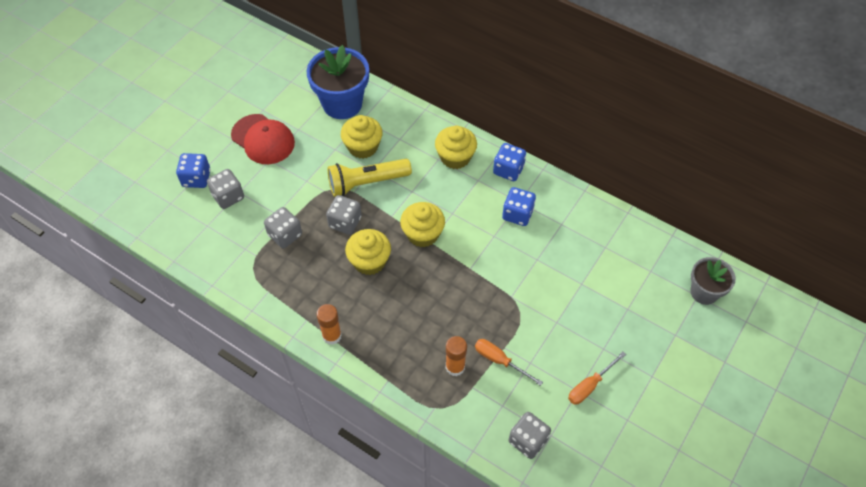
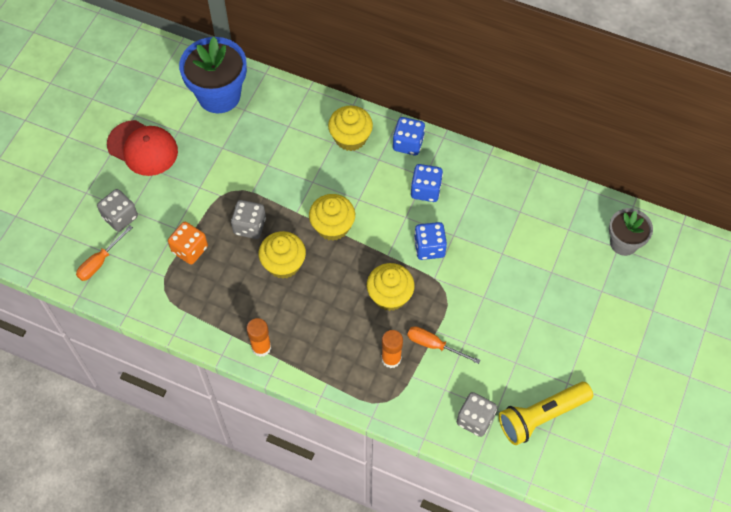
camera: 10 degrees left, 5 degrees up
(196, 178) = (81, 202): blue dice -> blue dice (429, 248)
(285, 235) = (190, 249): grey dice -> orange dice
(363, 147) = (251, 141): yellow cupcake -> yellow cupcake (390, 296)
(366, 183) = (263, 180): yellow flashlight -> yellow flashlight (541, 416)
(590, 385) = (526, 355): orange screwdriver -> orange screwdriver (100, 262)

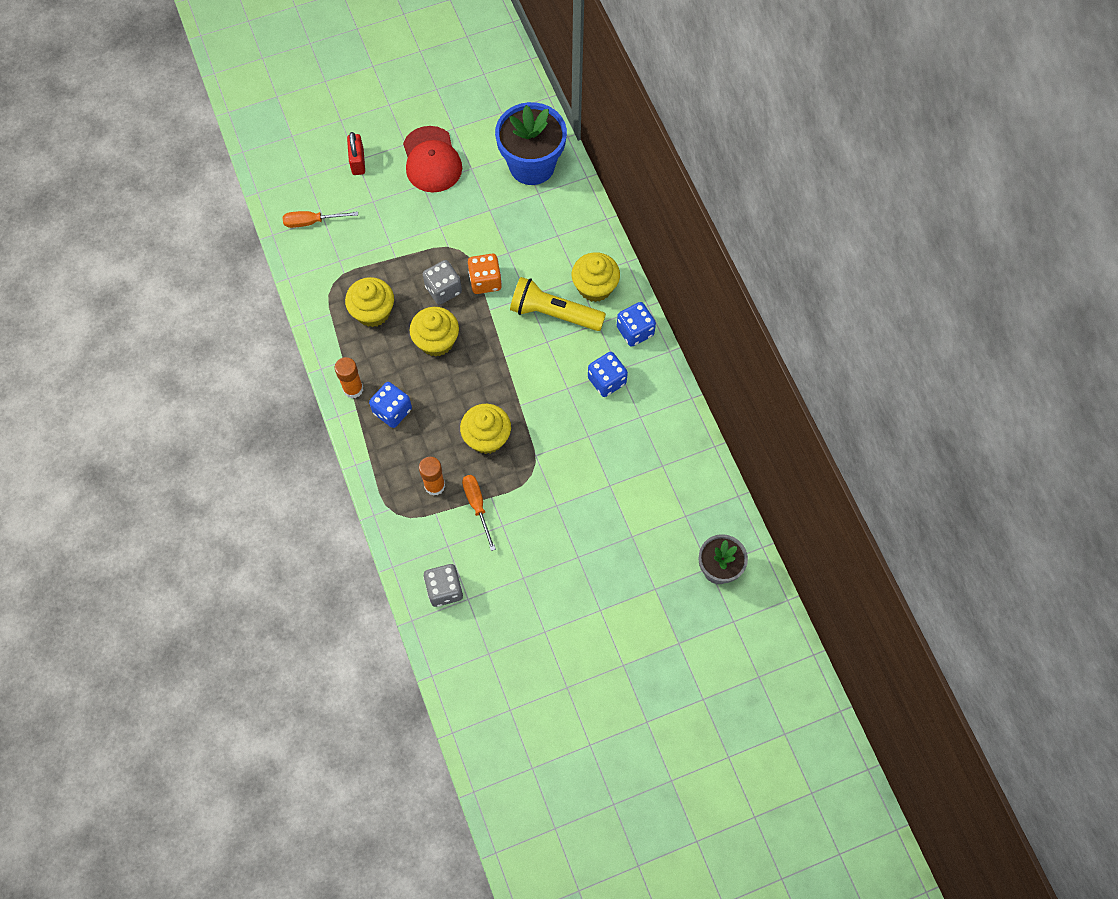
camera: 45 degrees right, 5 degrees up
(88, 193) = (358, 162): none -> red padlock
(120, 217) = (360, 200): grey dice -> none
(190, 249) = (382, 269): orange dice -> orange dice (485, 281)
(332, 226) = (503, 345): yellow cupcake -> yellow cupcake (373, 312)
(429, 248) = (558, 428): blue dice -> blue dice (392, 411)
(541, 416) = (496, 636): yellow flashlight -> yellow flashlight (554, 313)

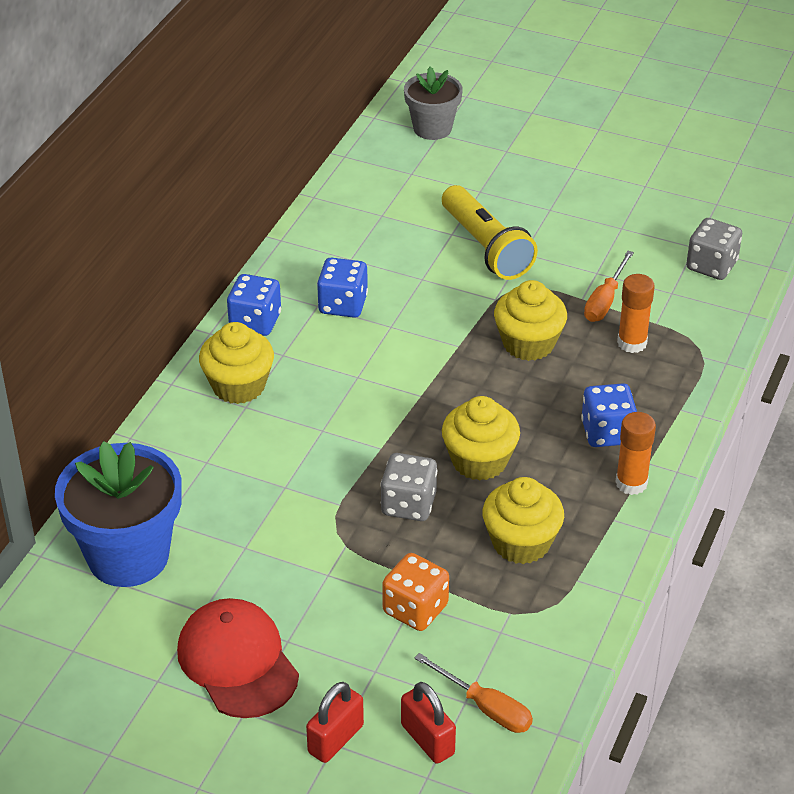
camera: 135 degrees left, 25 degrees down
(322, 190) = (427, 739): none -> red padlock
(431, 160) = (237, 662): red cap -> red cap turned 60 degrees counterclockwise
(485, 281) = (349, 477): orange dice -> orange dice (415, 609)
(554, 313) = (315, 394): yellow flashlight -> yellow flashlight (486, 247)

